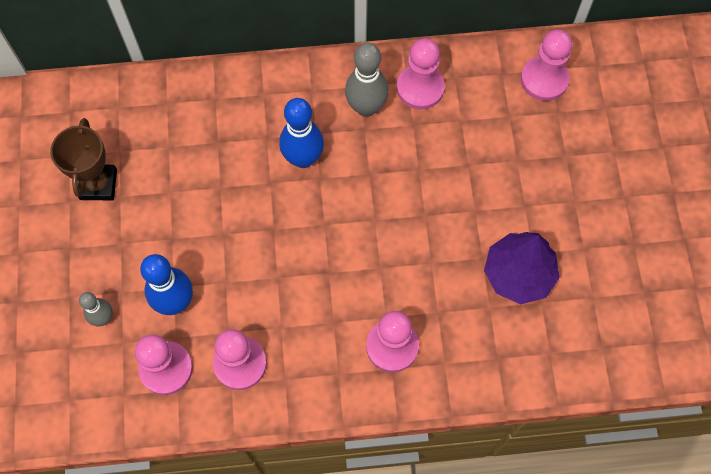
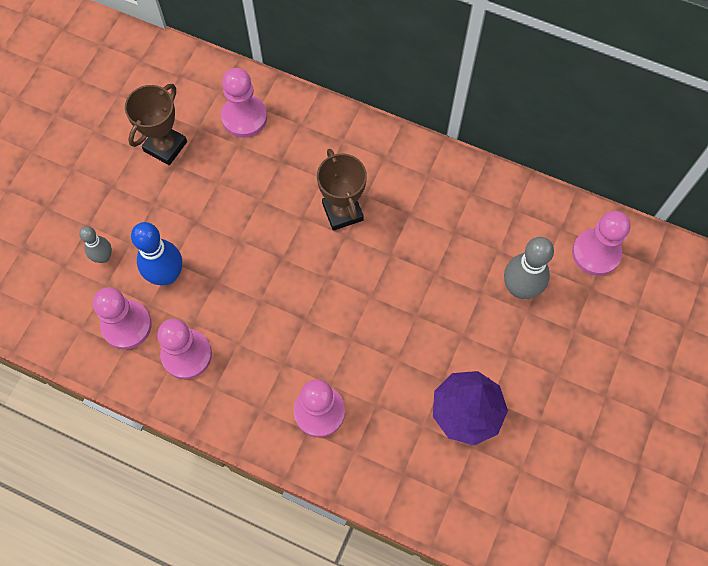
camera: 30 degrees right, 0 degrees up
(303, 158) = (342, 212): blue bowling pin -> brown trophy
(366, 107) = (422, 196): grey bowling pin -> grey bowling pin (520, 288)
(420, 88) = (479, 203): pink pawn -> pink pawn (244, 117)

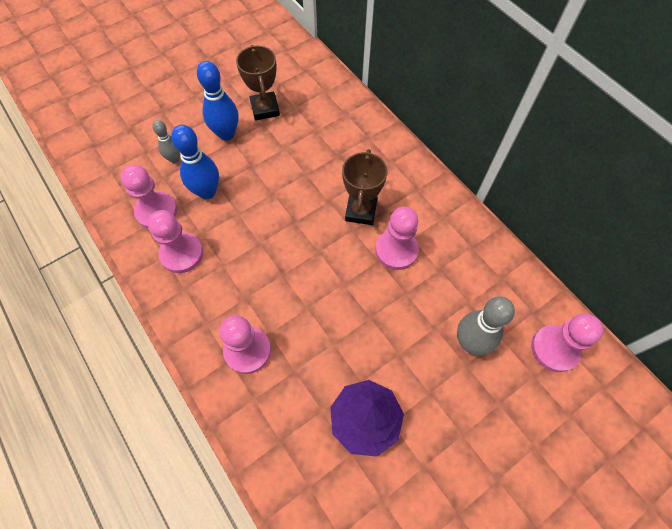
camera: 30 degrees right, 5 degrees down
(142, 198) = (226, 134): none -> blue bowling pin
(165, 146) = (265, 109): brown trophy -> brown trophy turned 75 degrees counterclockwise
(244, 117) = (331, 115): pink pawn -> pink pawn (396, 250)

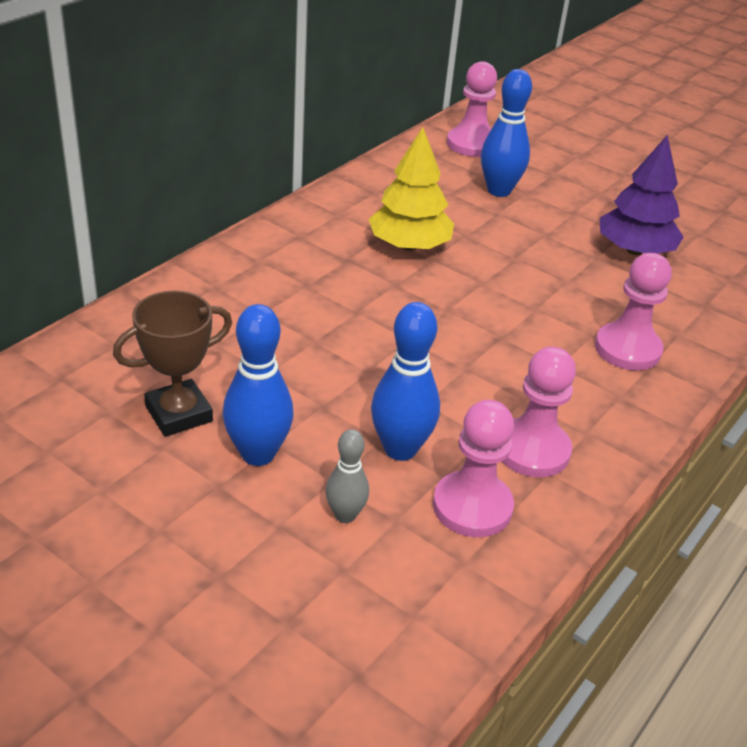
camera: 110 degrees left, 25 degrees down
(361, 211) = (361, 279): brown trophy -> none
(396, 250) = (409, 245): pink pawn -> yellow tree
(470, 342) = (499, 191): grey bowling pin -> blue bowling pin

